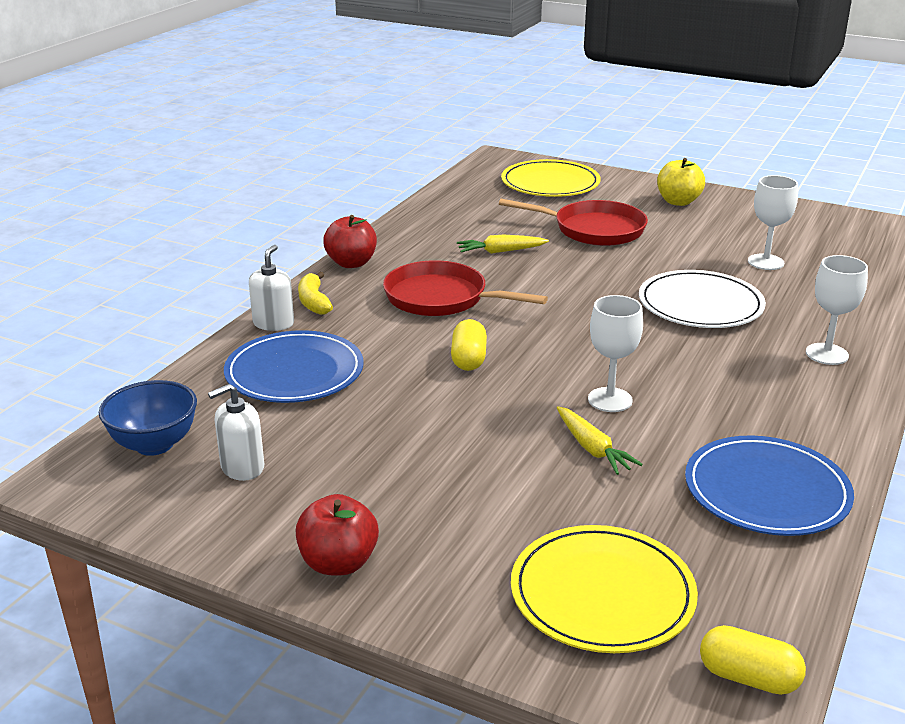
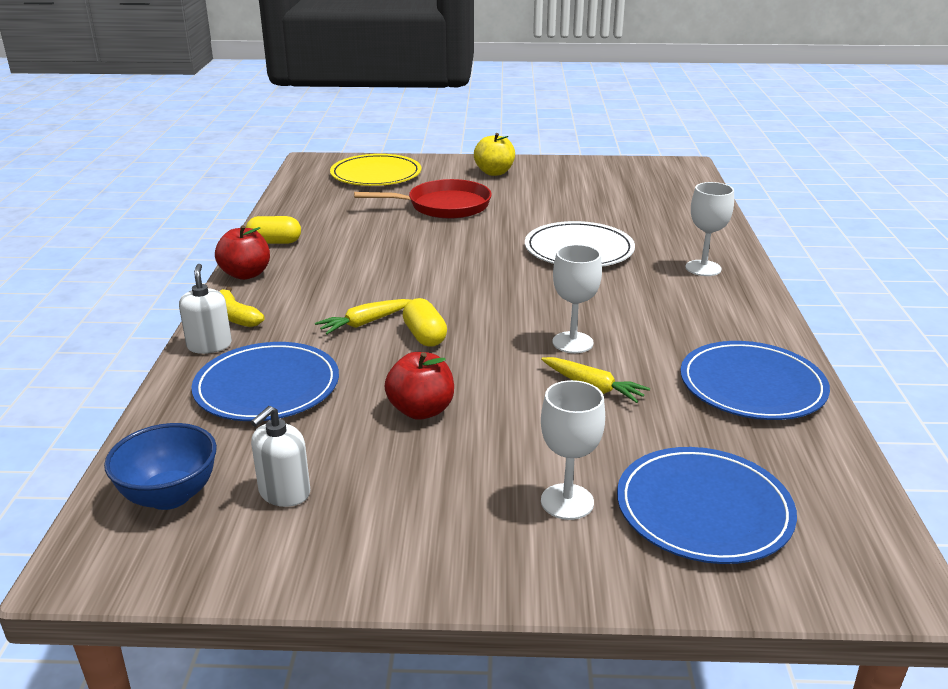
camera: 25 degrees left, 0 degrees up
(338, 563) = (454, 557): red apple -> red apple (421, 410)
(441, 298) = (357, 288): red pan -> none
(500, 251) = (378, 238): yellow carrot -> yellow carrot (364, 323)
(602, 593) = (703, 509): yellow plate -> blue plate
(748, 678) = (869, 542): yellow capsule -> yellow capsule (274, 242)
(765, 262) = (600, 207): white goblet -> white goblet (567, 502)

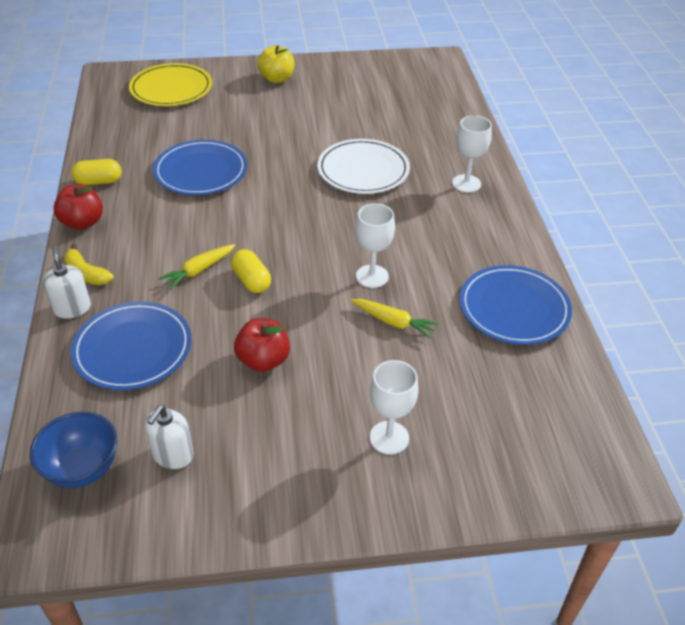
camera: 10 degrees left, 15 degrees up
(444, 206) = (240, 125): red pan -> none
(703, 509) = (488, 433): blue plate -> blue plate (201, 171)

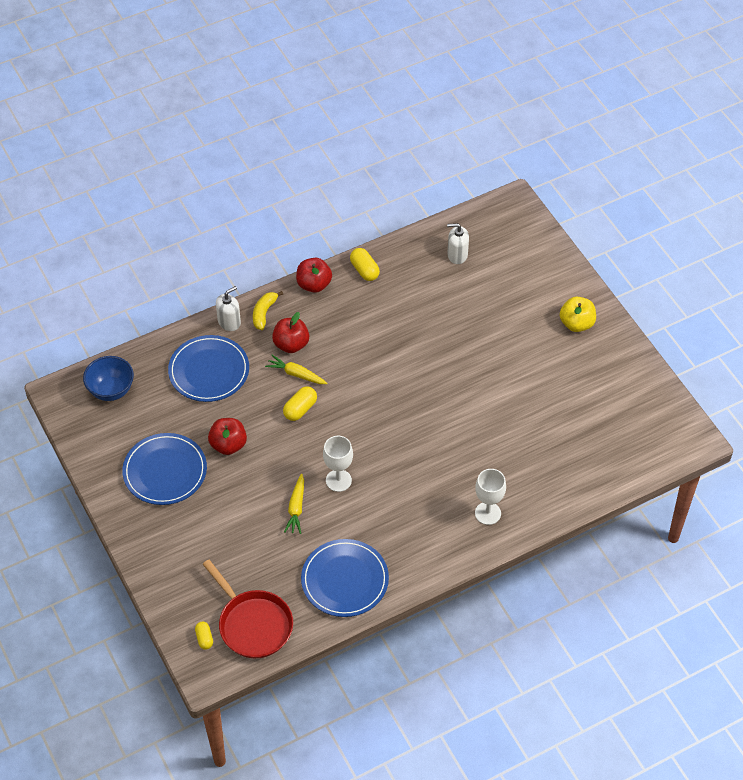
camera: 70 degrees right, 10 degrees up
(152, 263) = (291, 344): none -> red apple
(171, 88) = (516, 255): yellow plate -> none
(173, 455) = (137, 428): white soap dispenser -> white soap dispenser (457, 255)
(201, 171) = (410, 327): blue plate -> blue plate (165, 471)
(363, 170) = (469, 434): white plate -> none
(389, 438) = (192, 534): white goblet -> none
(555, 410) = (253, 624): none -> red pan
(566, 470) = (204, 638): none -> yellow capsule

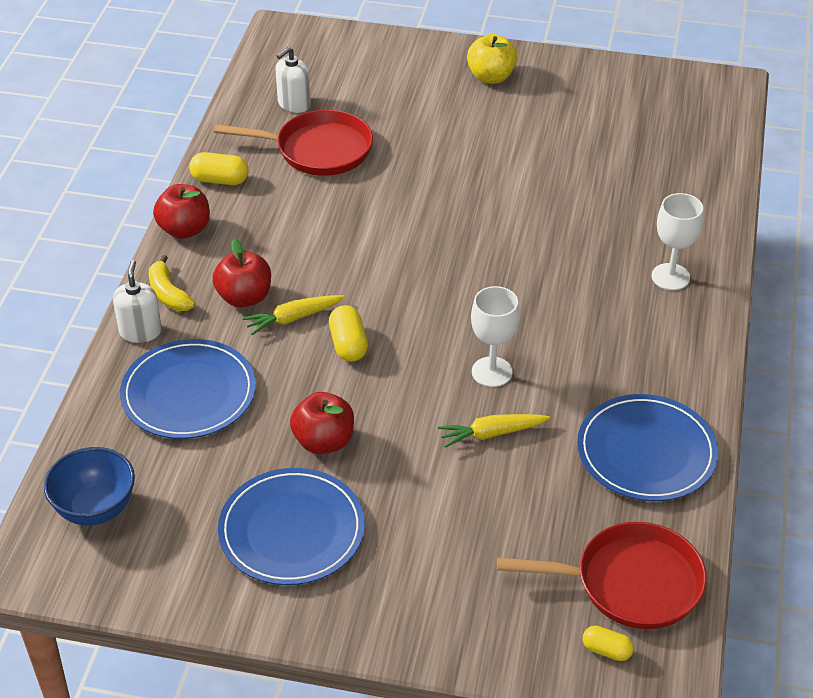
camera: 50 degrees left, 10 degrees down
(296, 508) = (491, 434): yellow carrot -> yellow carrot turned 120 degrees clockwise
(430, 292) = (318, 150): none -> red pan

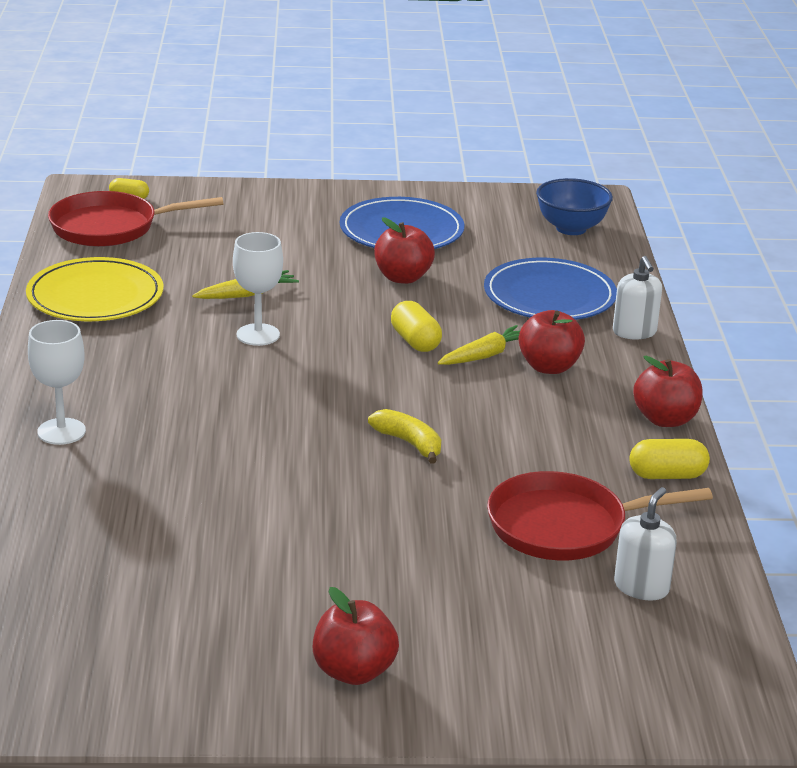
camera: 165 degrees right, 15 degrees down
(168, 294) = (632, 362): yellow banana -> yellow banana (409, 443)
(491, 77) = (354, 671): yellow apple -> red apple
(646, 452) = (95, 296): blue plate -> yellow plate

